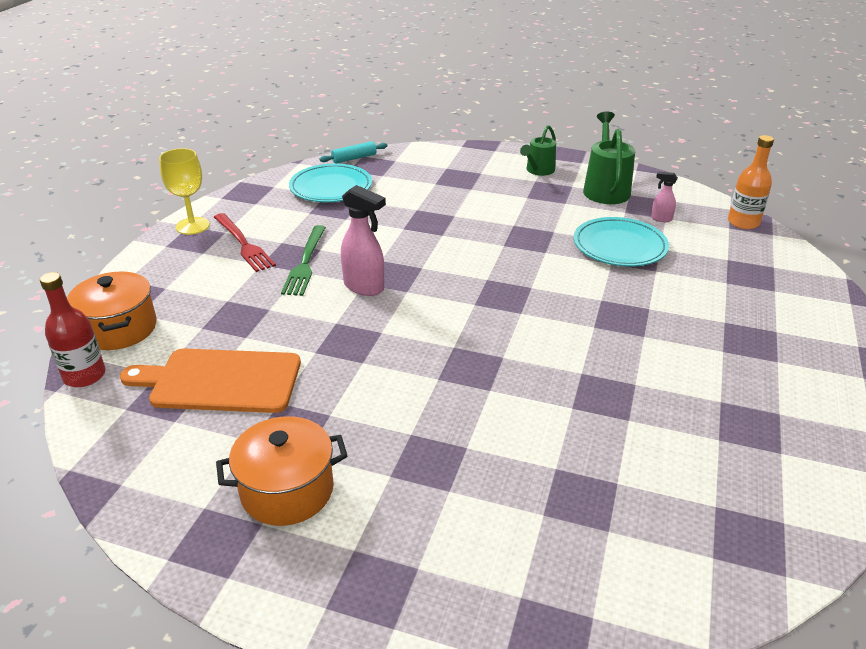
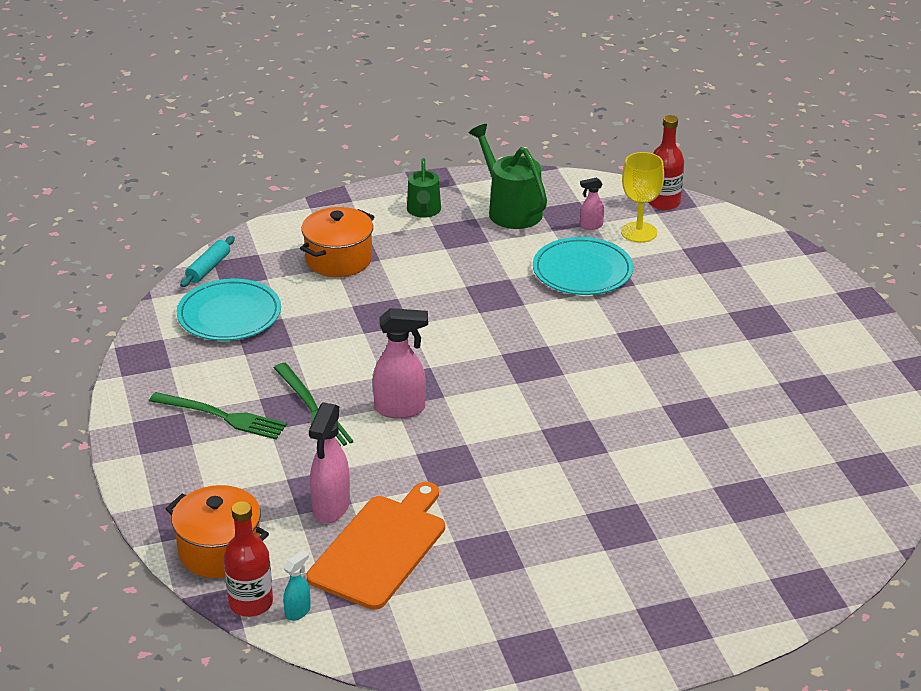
camera: 35 degrees left, 0 degrees up
(103, 399) = (298, 612): none -> turquoise spray bottle
(192, 226) = (137, 420): yellow goblet -> yellow goblet (639, 232)
(220, 381) = (381, 548): orange cutting board -> orange cutting board turned 150 degrees clockwise
(227, 334) = (331, 508): none -> pink spray bottle
(243, 244) = (221, 416): red fork -> green fork
(287, 490) = (543, 597): orange pot -> orange pot (339, 259)
(743, 222) = (663, 202): orange bottle -> red bottle

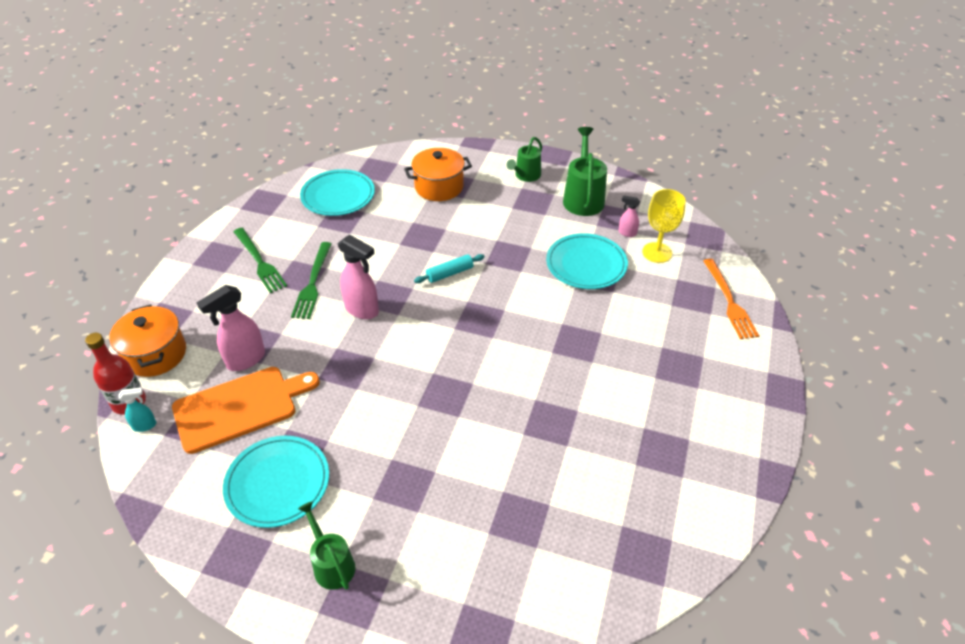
camera: 35 degrees right, 10 degrees up
(208, 268) = (360, 160): turquoise rolling pin -> turquoise rolling pin (450, 273)
(501, 585) = (277, 483): none -> turquoise plate
(627, 613) = (331, 564): none -> green watering can
(663, 202) = (698, 237): red bottle -> none
(747, 248) = (729, 301): none -> orange fork

